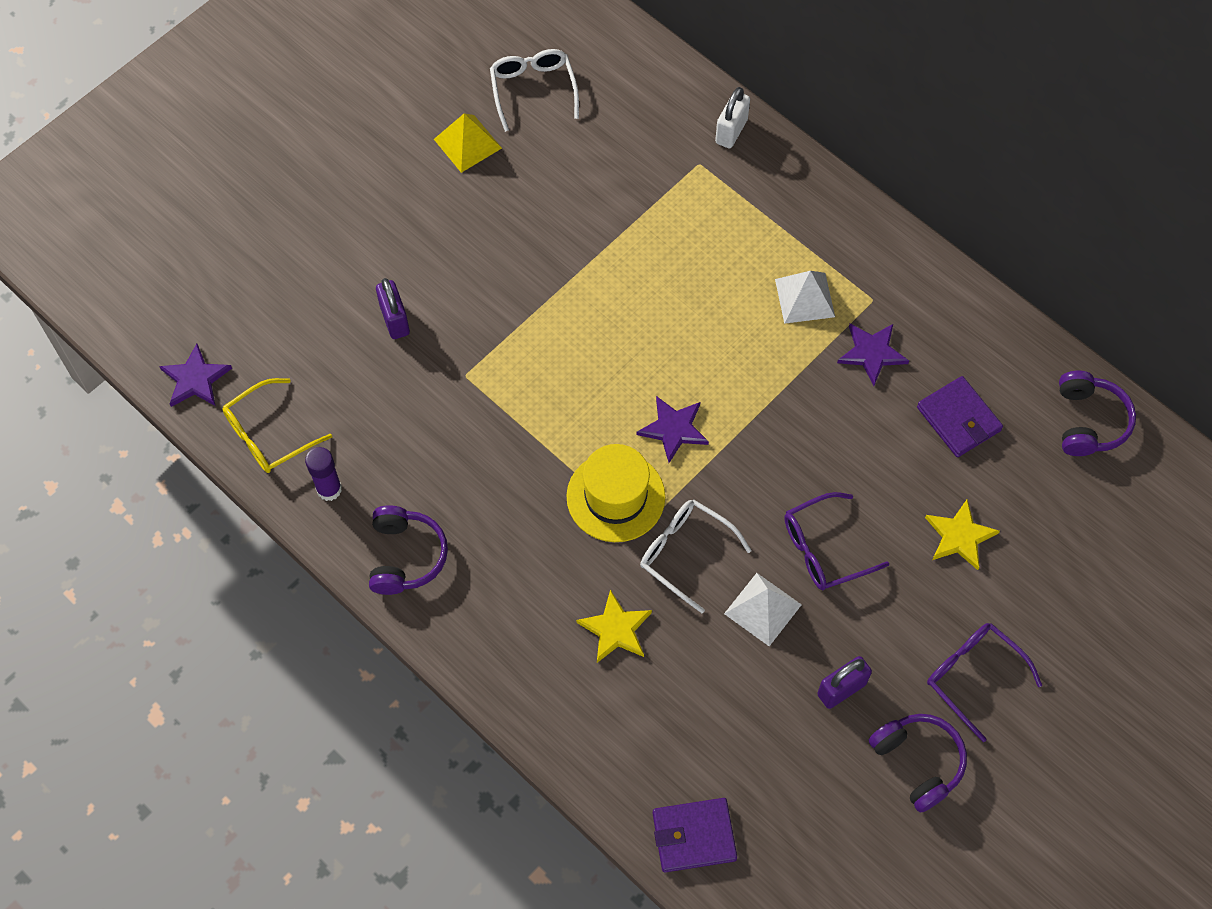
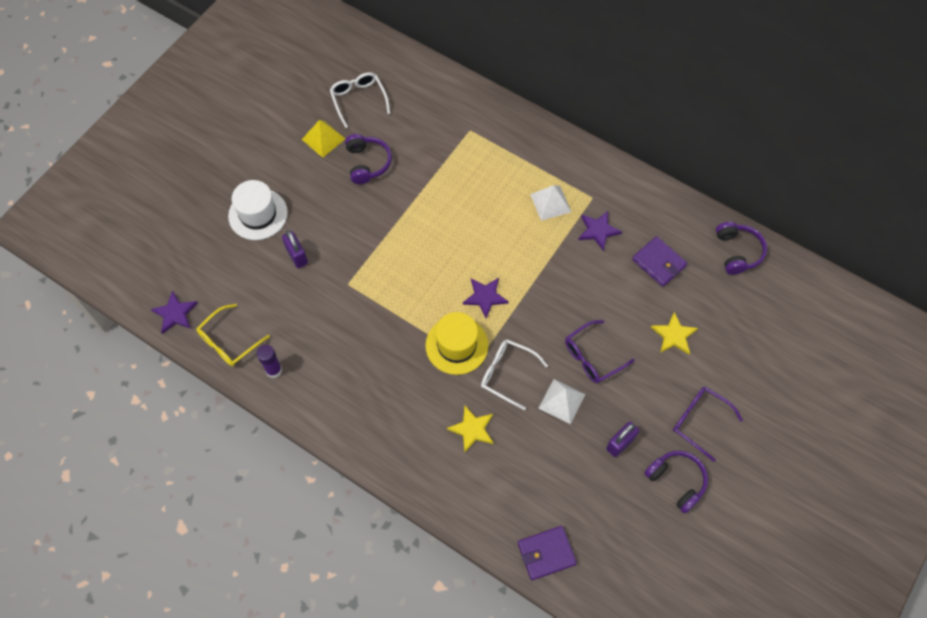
camera: 10 degrees left, 0 degrees up
(346, 246) = (258, 214): none -> white hat
(406, 556) = (330, 405): purple headphones -> purple headphones (367, 163)
(731, 131) = (486, 107): white padlock -> none

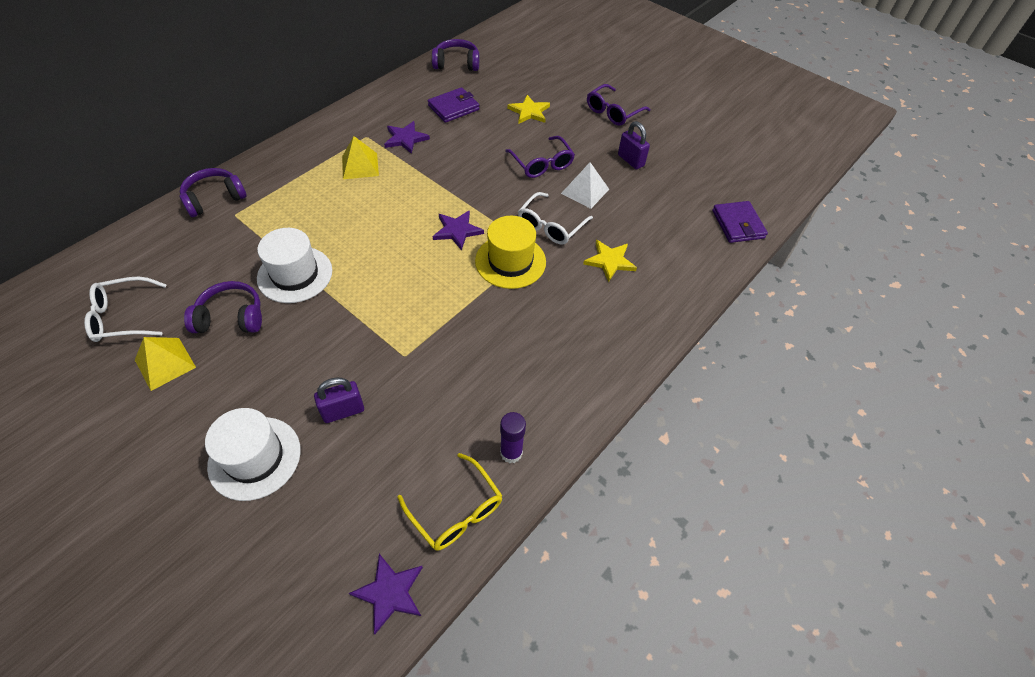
camera: 85 degrees left, 10 degrees down
(414, 190) = (295, 274): none -> white hat
(550, 203) = (360, 166): white pyramid -> yellow pyramid
(676, 481) = (667, 134): purple headphones -> purple headphones (214, 199)

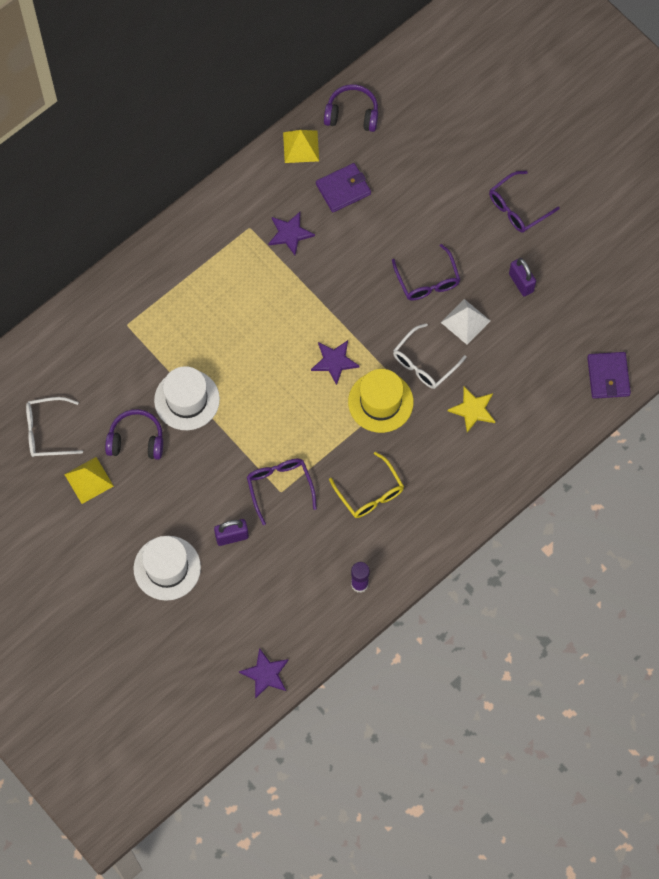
camera: 10 degrees right, 15 degrees up
(214, 199) = (106, 303): purple headphones -> none
(360, 166) = (243, 269): yellow pyramid -> yellow pyramid (301, 146)
(402, 351) = (279, 487): none -> purple glasses
(456, 511) = (314, 624): yellow glasses -> yellow glasses (370, 493)
(529, 112) = (425, 201): yellow star -> none

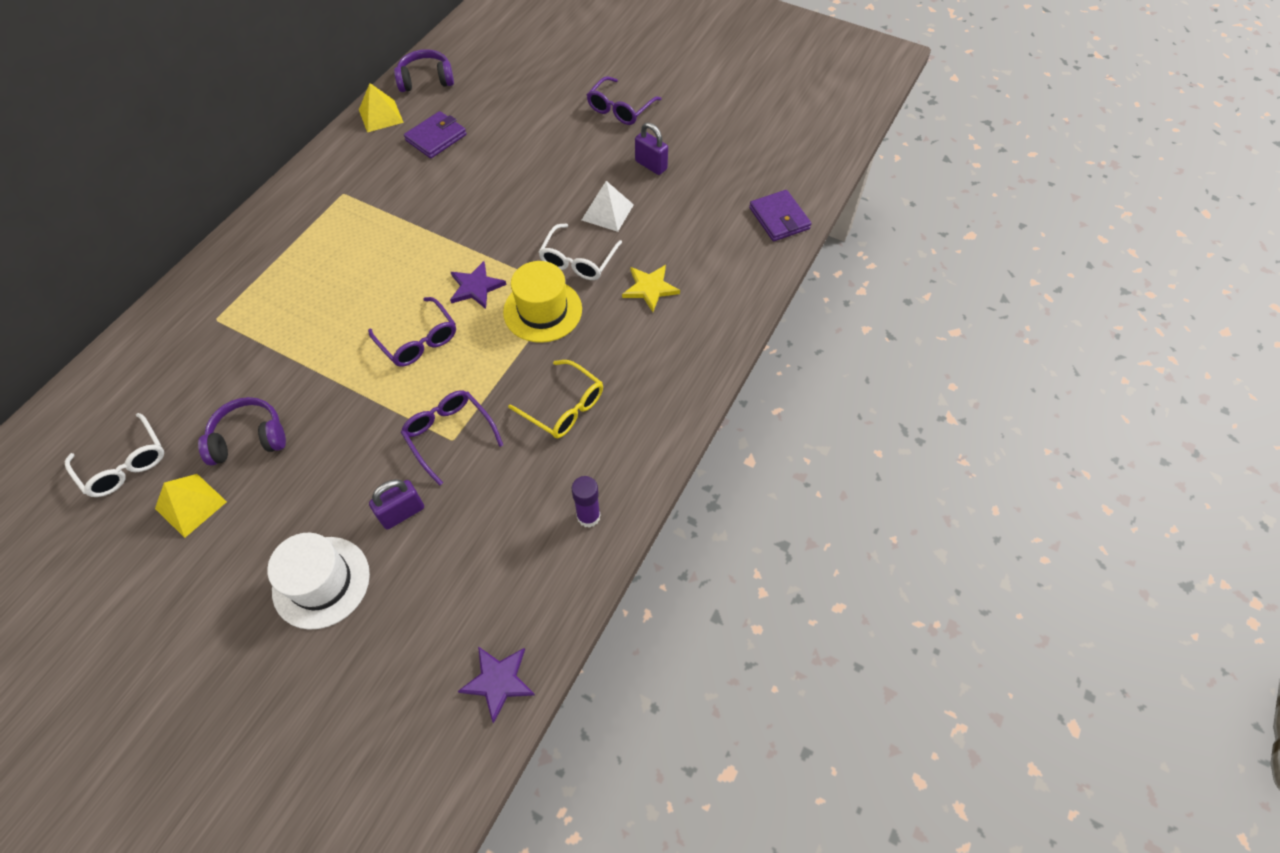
camera: 20 degrees left, 10 degrees down
(47, 431) = (125, 464): white glasses -> white glasses turned 105 degrees counterclockwise
(187, 399) = (306, 375): white hat -> none
(290, 234) = (389, 187): purple star -> none
(427, 281) = (553, 188): purple glasses -> purple glasses (418, 340)

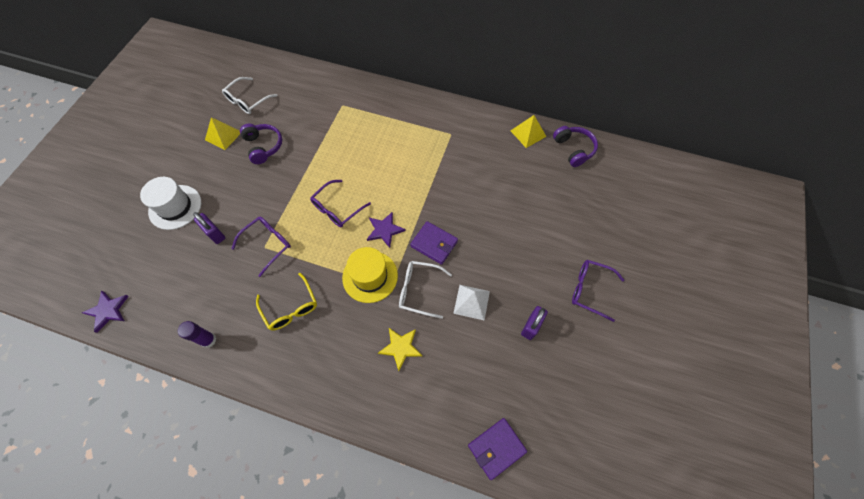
camera: 80 degrees right, 5 degrees up
(436, 138) = (517, 171): purple wallet -> purple wallet (434, 244)
(564, 407) = (291, 308): yellow glasses -> yellow glasses turned 60 degrees counterclockwise

